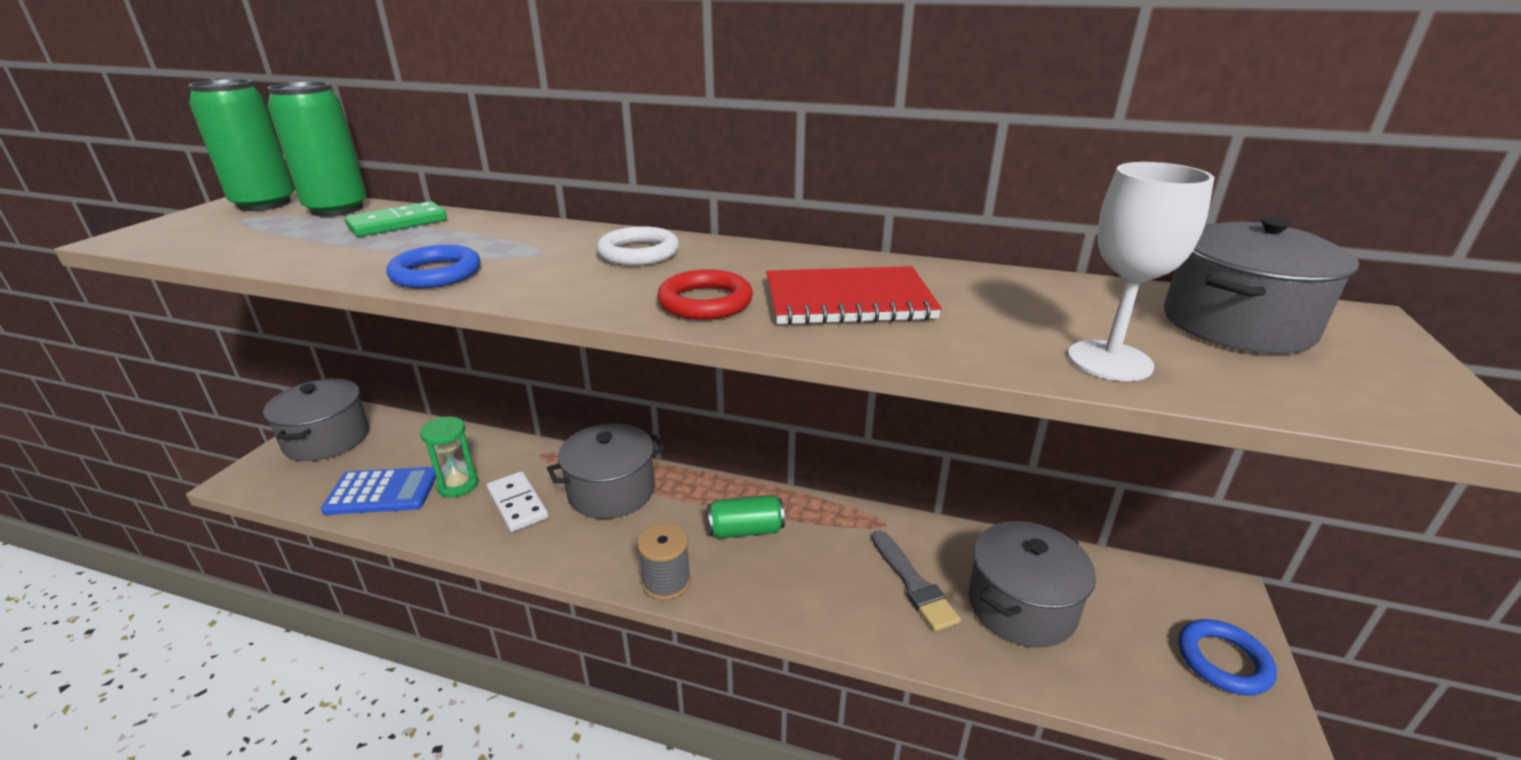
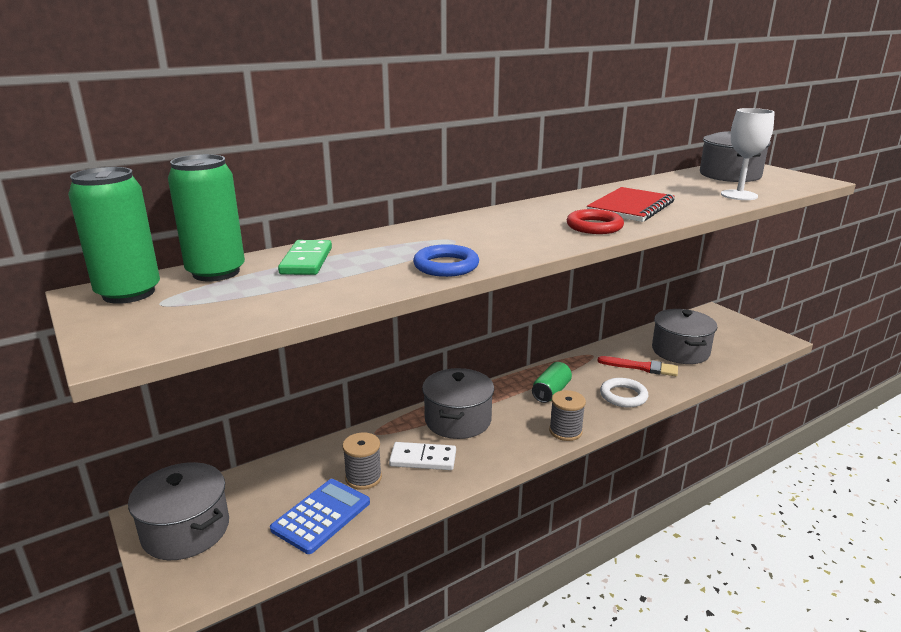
camera: 50 degrees left, 5 degrees down
(458, 485) = (363, 478): green hourglass -> grey spool
(639, 253) = (497, 222): white ring -> white ring (623, 396)
(913, 584) = (641, 367): grey brush -> red brush
(1223, 661) = (745, 330): blue ring -> none

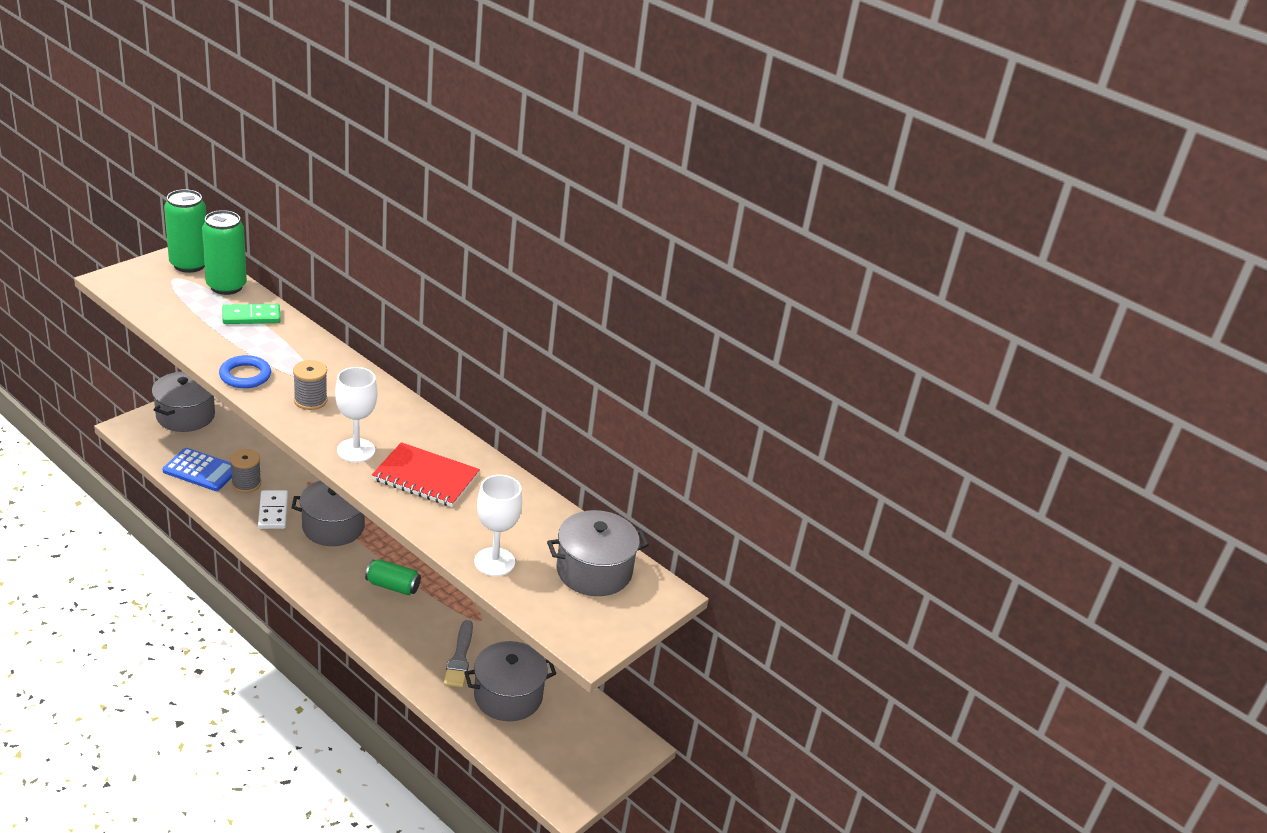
camera: 70 degrees right, 10 degrees up
(565, 431) = (323, 595): grey spool -> grey spool (310, 400)
(594, 226) = (356, 450): red ring -> white goblet
(623, 396) = (394, 639): white ring -> none
(641, 367) = (460, 658): red brush -> grey brush

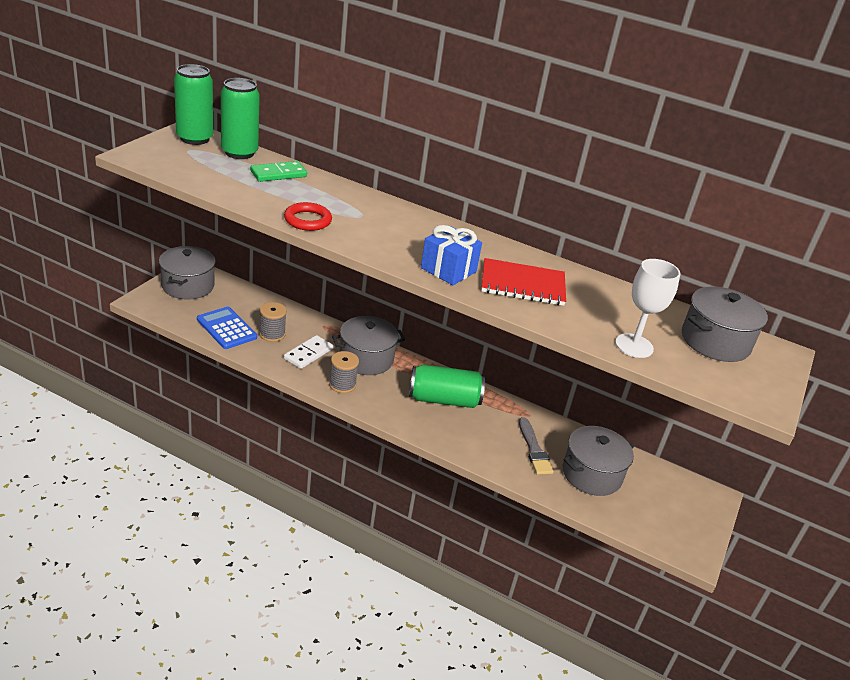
camera: 15 degrees left, 0 degrees up
(201, 470) = (226, 328): blue calculator -> blue calculator turned 135 degrees counterclockwise
(245, 375) = (307, 220): blue ring -> red ring
(273, 512) = (308, 354): white domino -> white domino turned 60 degrees clockwise
(310, 400) = (379, 234): grey spool -> grey spool (342, 384)
(356, 450) = (448, 270): white goblet -> blue gift
(393, 586) = (444, 399): green can -> green can, size x1.59

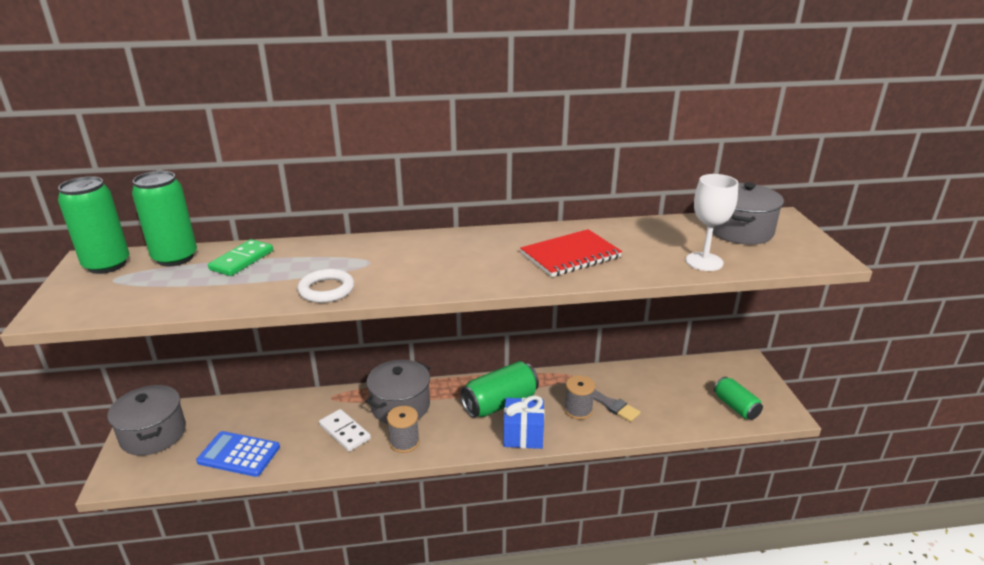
camera: 30 degrees left, 5 degrees down
(272, 334) = (291, 433): grey spool -> grey spool (578, 410)
(307, 220) = (326, 290): red ring -> white ring
(308, 354) = (344, 432): white domino -> white domino turned 45 degrees counterclockwise
(448, 270) = (502, 272): blue gift -> blue gift (523, 435)
(591, 474) = (663, 396): grey pot -> none
(651, 521) = (735, 407): none -> green can

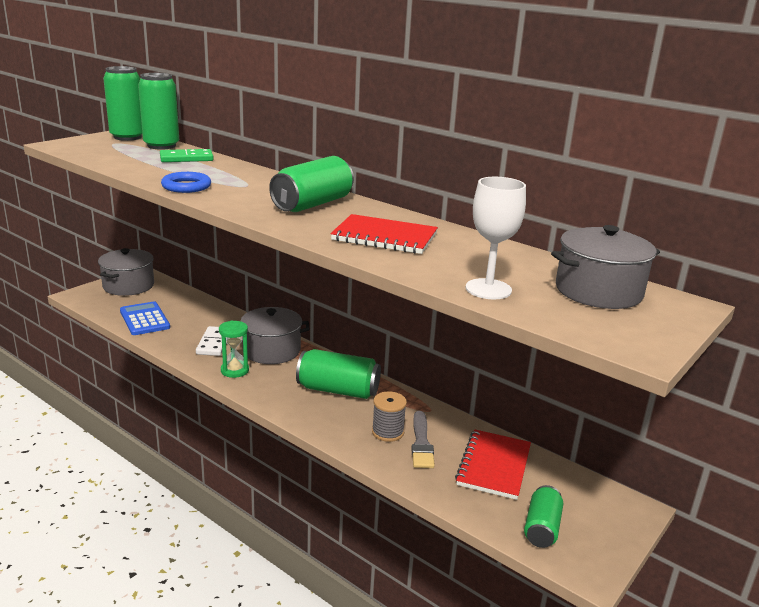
camera: 45 degrees right, 5 degrees down
(326, 290) = (186, 186): white ring -> blue ring
(404, 442) = (234, 370): grey spool -> green hourglass
(461, 253) = (312, 204): none -> green can
(523, 435) = (315, 418): blue gift -> none
(661, 387) = (494, 466): none -> red notebook

